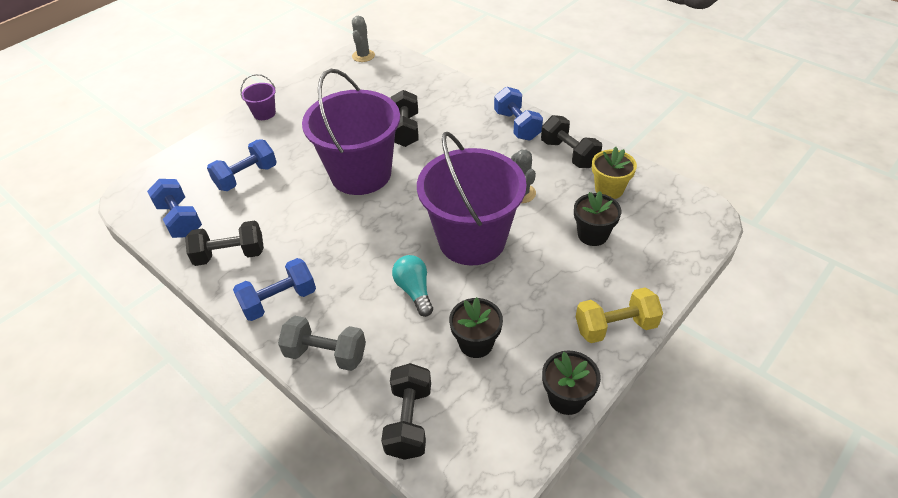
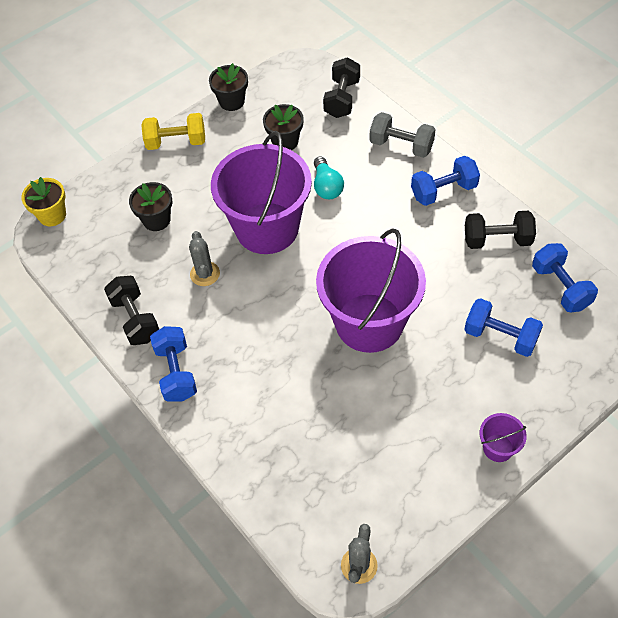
camera: 170 degrees left, 10 degrees up
(246, 177) = (500, 336): blue dumbbell -> blue dumbbell turned 60 degrees clockwise
(405, 130) = (312, 385): black dumbbell -> none
(609, 189) = (117, 267): yellow flower pot -> yellow flower pot (52, 215)

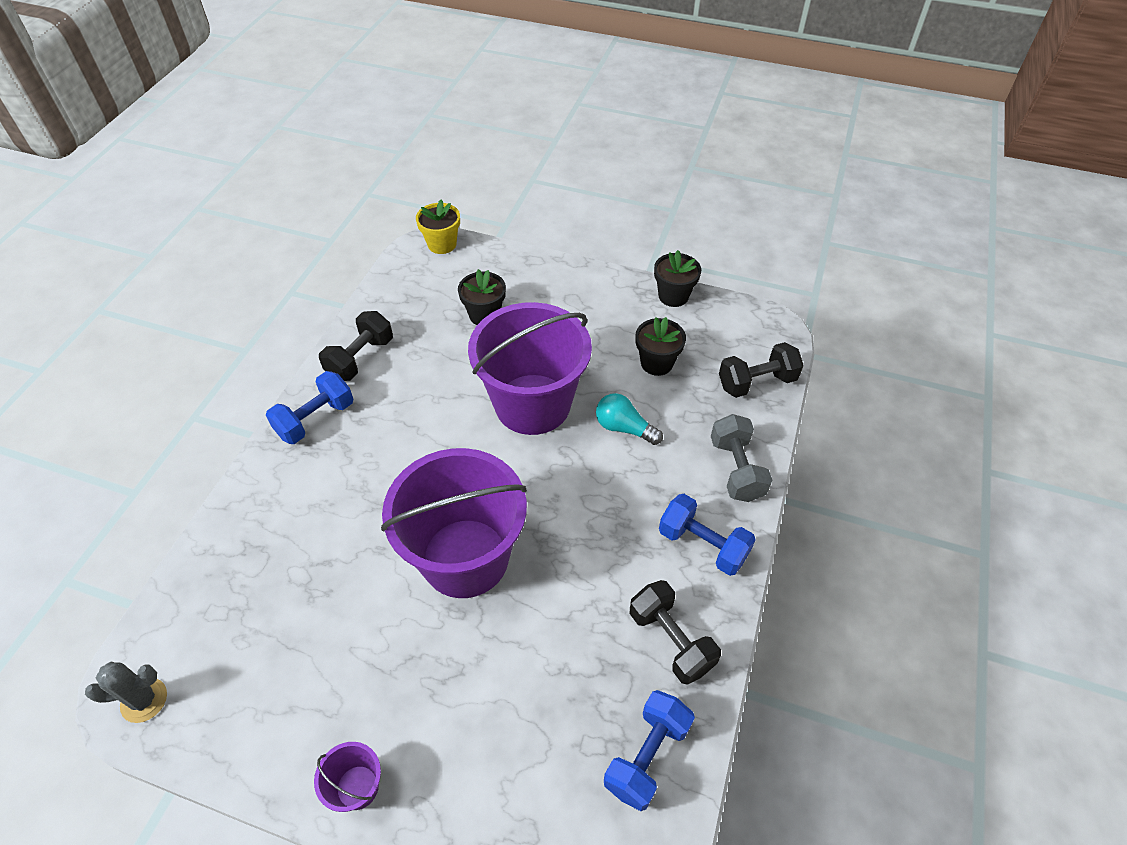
camera: 55 degrees right, 5 degrees down
(176, 142) = (588, 282): yellow dumbbell -> none
(205, 274) = (443, 383): grey cactus -> none
(327, 186) = (624, 428): turquoise light bulb -> turquoise light bulb turned 75 degrees clockwise
(500, 336) = (525, 713): blue dumbbell -> none

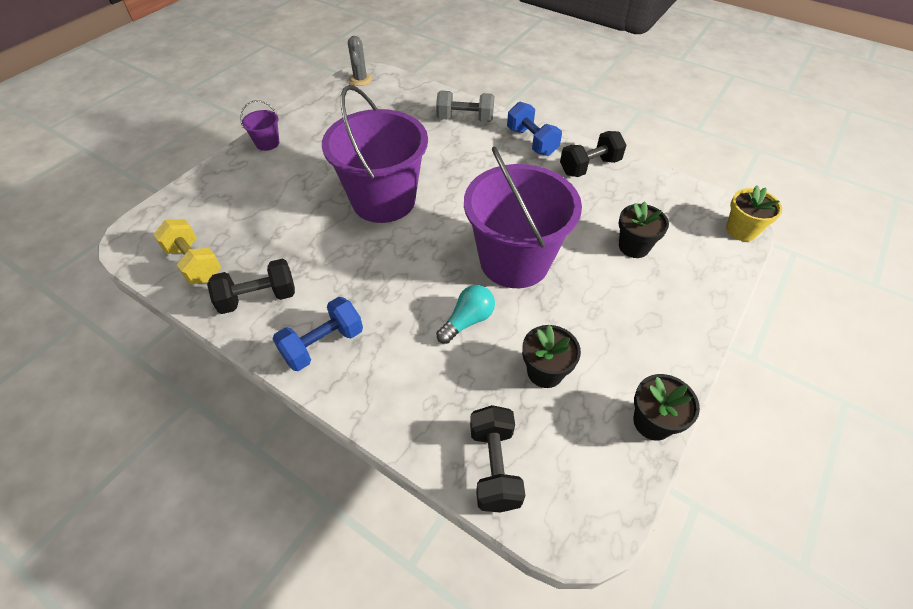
camera: 105 degrees right, 0 degrees up
(360, 358) = (589, 167): black dumbbell -> black dumbbell turned 75 degrees counterclockwise
(647, 756) = (194, 263): blue dumbbell -> yellow dumbbell
(736, 469) = (387, 400): grey dumbbell -> grey dumbbell (465, 119)

